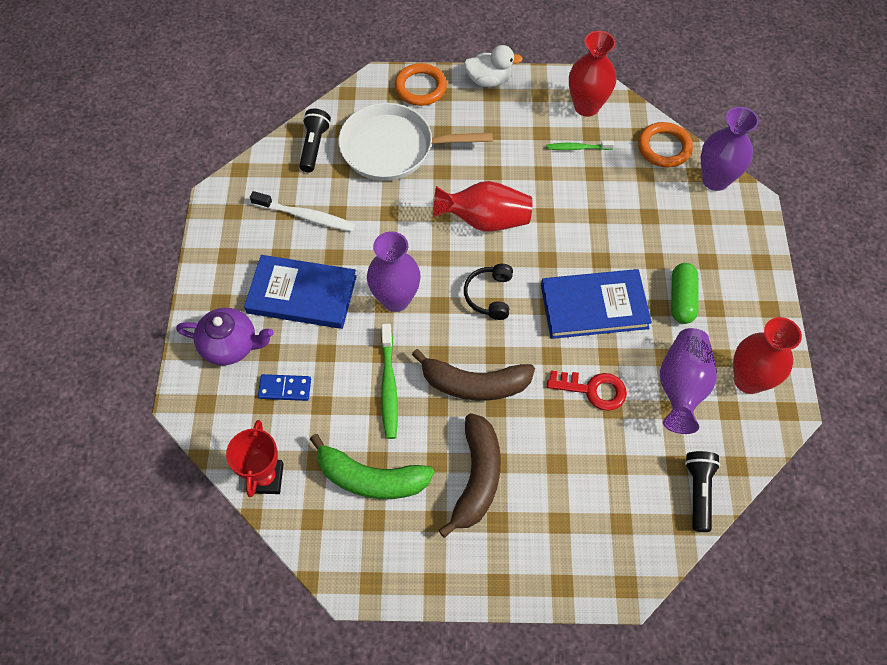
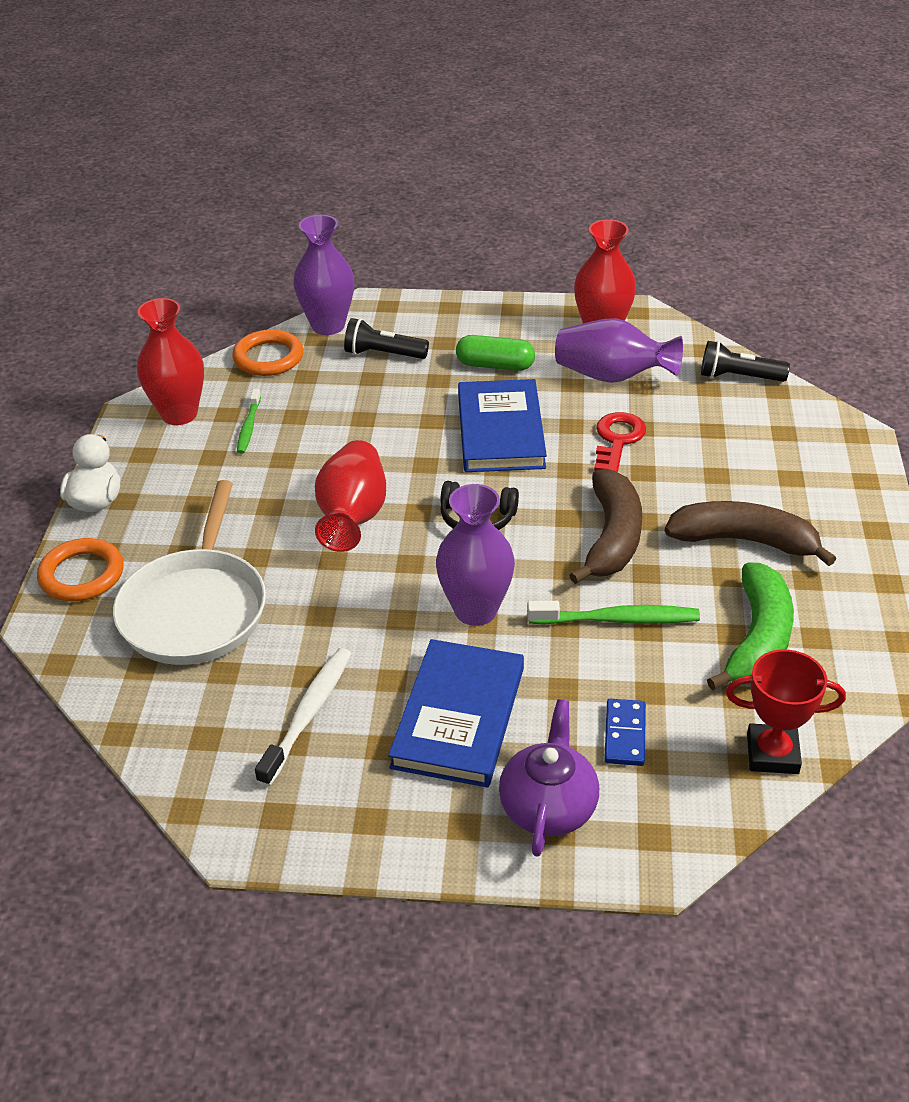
camera: 85 degrees left, 20 degrees down
(314, 146) = (163, 705): black flashlight -> black flashlight (383, 354)

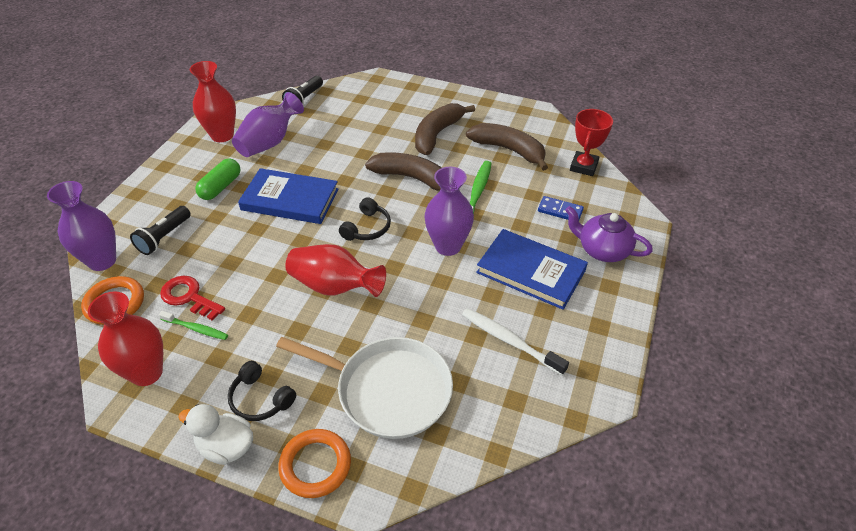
camera: 75 degrees left, 5 degrees up
(161, 507) = (260, 399): none -> black headphones
(617, 440) = (330, 155): red key -> red key (188, 297)
(757, 639) = (509, 150): green banana -> brown banana

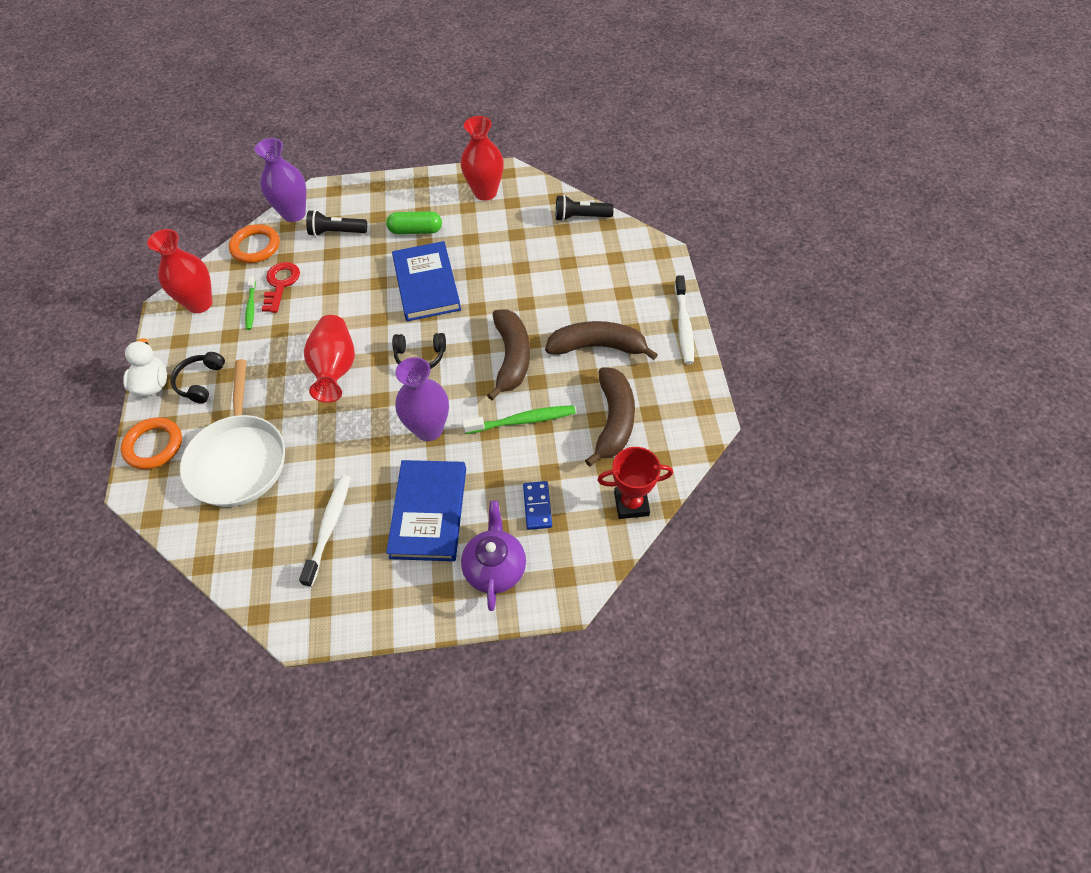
camera: 65 degrees right, 10 degrees up
(269, 142) = (496, 228): purple vase -> none
(450, 93) = (683, 325): none -> white toothbrush

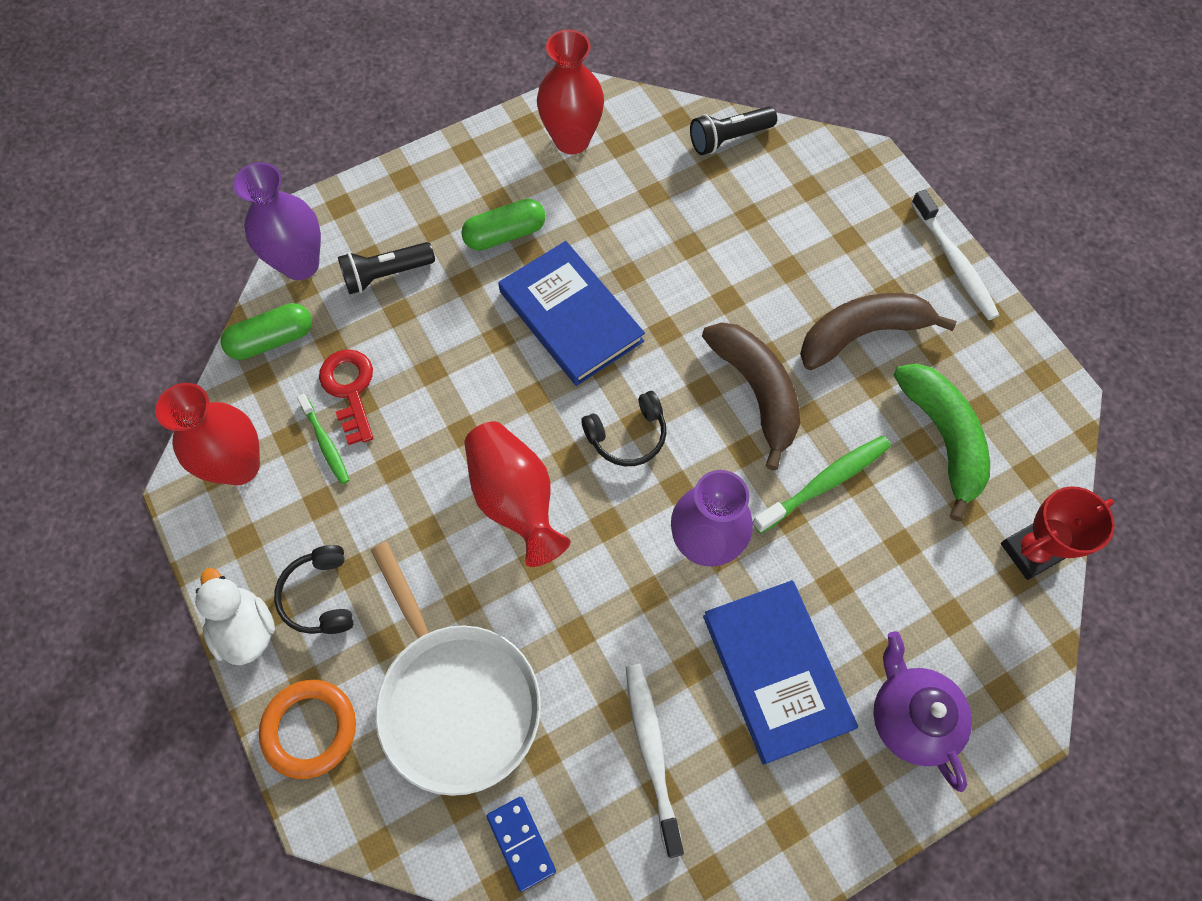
camera: 25 degrees left, 10 degrees up
(255, 247) = (272, 340): orange ring -> green capsule
(537, 506) = (914, 604): blue domino -> blue domino (521, 843)
(614, 421) = (943, 438): brown banana -> green banana

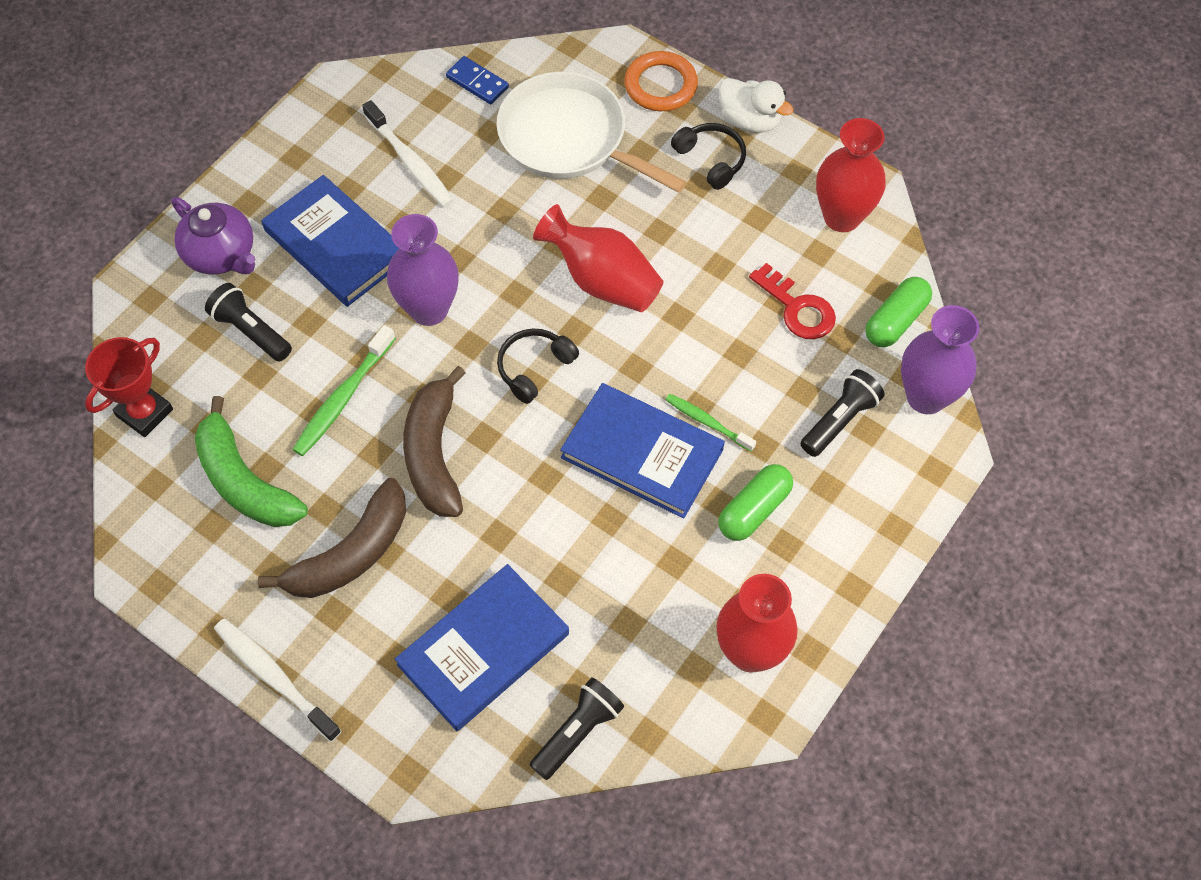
camera: 155 degrees right, 5 degrees down
(326, 443) = (786, 260): green toothbrush -> green toothbrush (707, 422)
(756, 392) = (434, 453): brown banana -> brown banana turned 45 degrees clockwise
(776, 218) = (483, 649): none -> blue book
(899, 600) = (251, 331): none -> black flashlight

